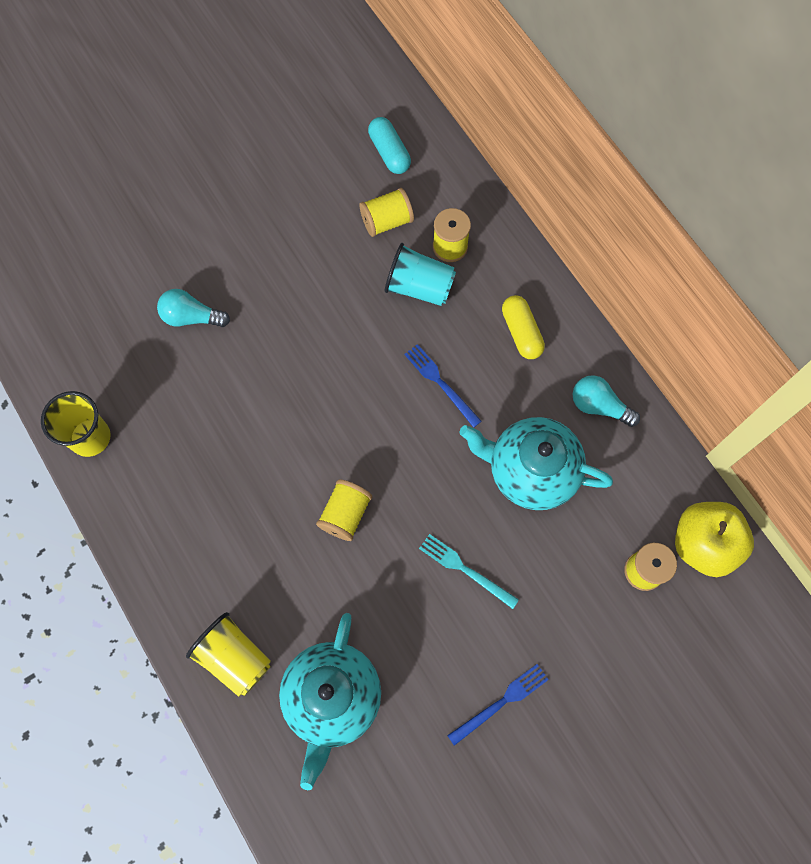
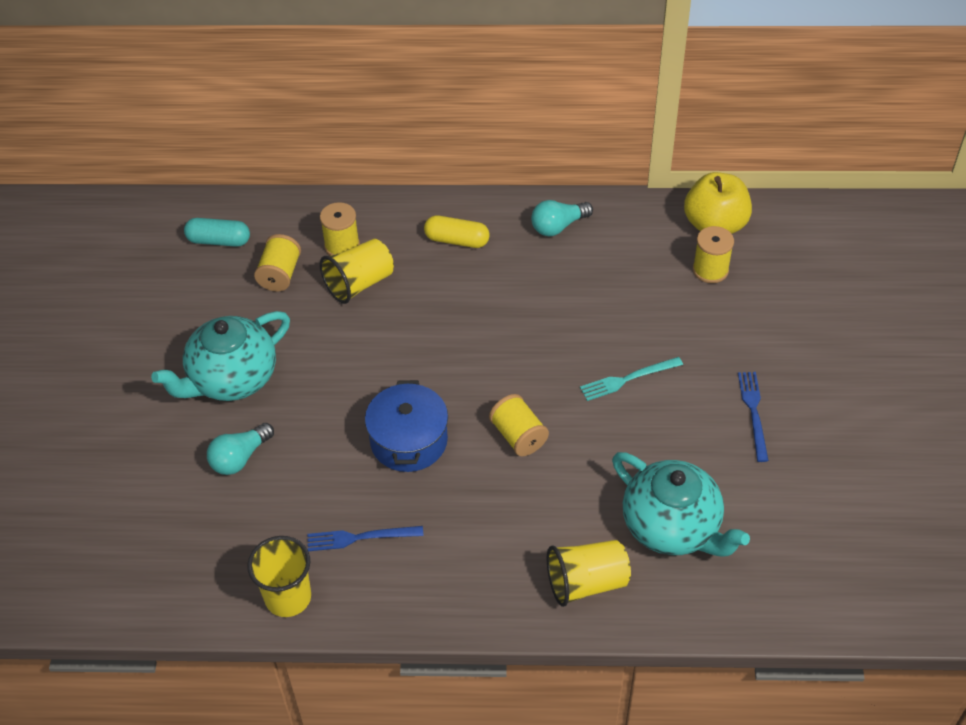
camera: 55 degrees left, 20 degrees down
(286, 430) = (409, 441): none -> blue pot
(419, 287) = (359, 283): turquoise cup -> yellow cup
(440, 383) = (456, 313): blue fork -> blue fork (360, 538)
(530, 471) = (578, 295): turquoise teapot -> turquoise teapot (232, 379)

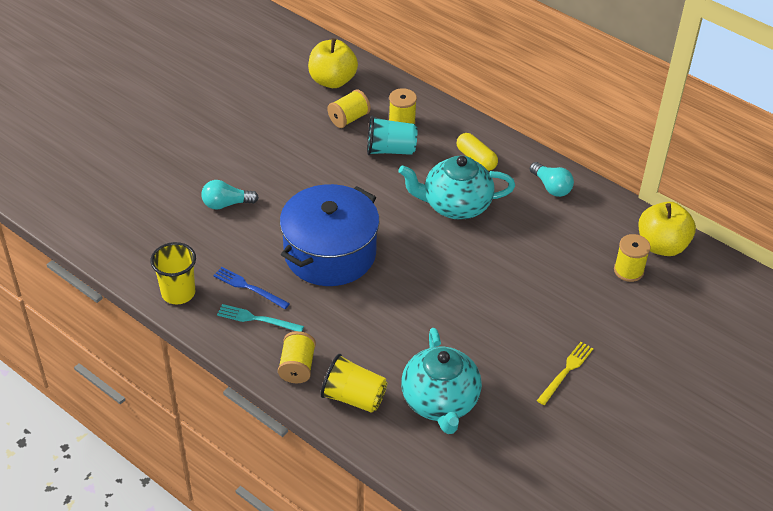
camera: 35 degrees right, 5 degrees down
(219, 240) = (332, 80): turquoise capsule -> yellow apple
(232, 379) = (264, 160): turquoise teapot -> turquoise teapot (455, 205)
(359, 283) = (390, 150): yellow cup -> turquoise cup
(409, 441) = (330, 253): blue pot -> blue pot, size x1.56
(518, 436) = (398, 291): yellow spool -> yellow spool (297, 367)
(558, 226) = (551, 187): turquoise light bulb -> turquoise light bulb turned 135 degrees counterclockwise
(628, 379) = (502, 301): turquoise fork -> turquoise fork (257, 319)
(753, 412) = (566, 371): blue fork -> yellow fork

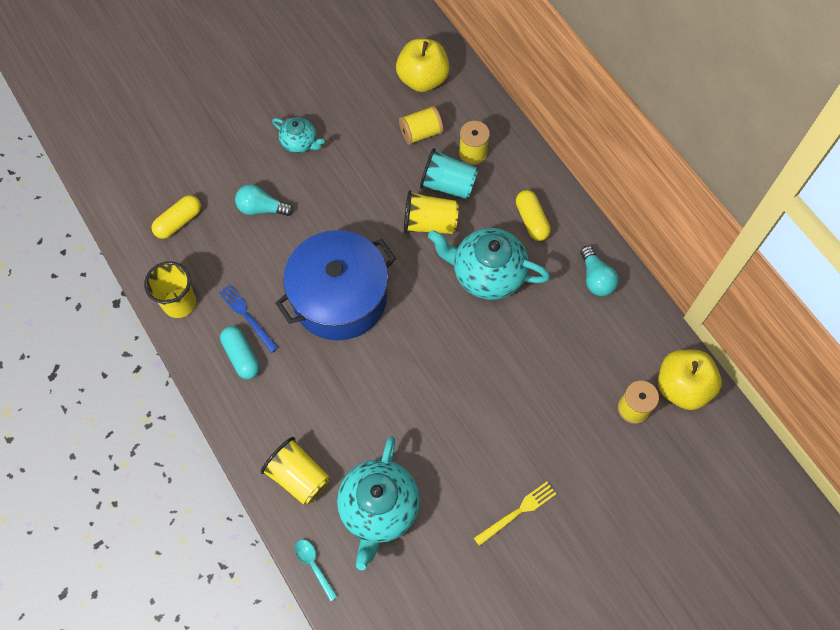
camera: 20 degrees right, 20 degrees up
(150, 231) = (179, 222): none -> yellow capsule
(240, 148) = (300, 143): none -> turquoise teapot
(257, 319) = (241, 356): turquoise fork -> turquoise capsule
(297, 367) = (259, 424): yellow spool -> none
(387, 181) = (429, 223): none -> yellow cup
(399, 462) = (314, 565): none -> turquoise spoon

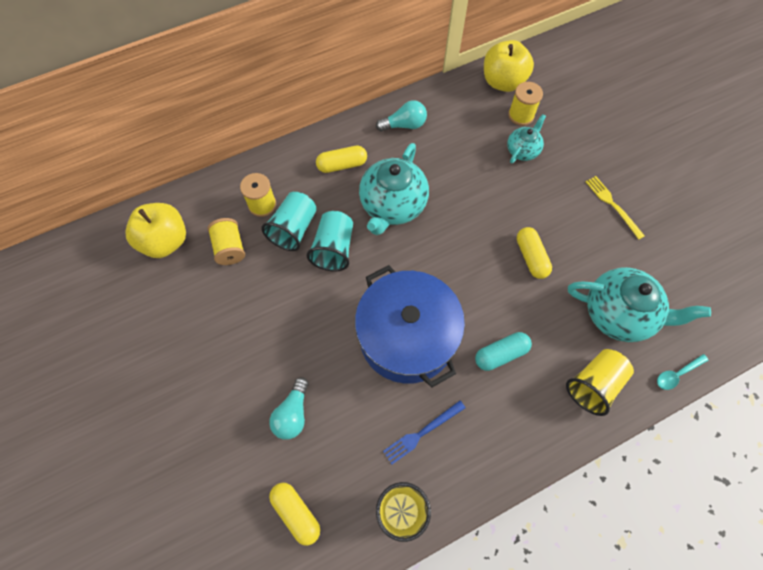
camera: 85 degrees left, 0 degrees up
(241, 356) = (467, 440): turquoise capsule -> turquoise capsule (501, 354)
(300, 143) = (216, 369): turquoise teapot -> turquoise teapot (522, 150)
(429, 223) = (334, 249): yellow cup -> turquoise cup
(439, 417) = (531, 257): none -> yellow capsule

